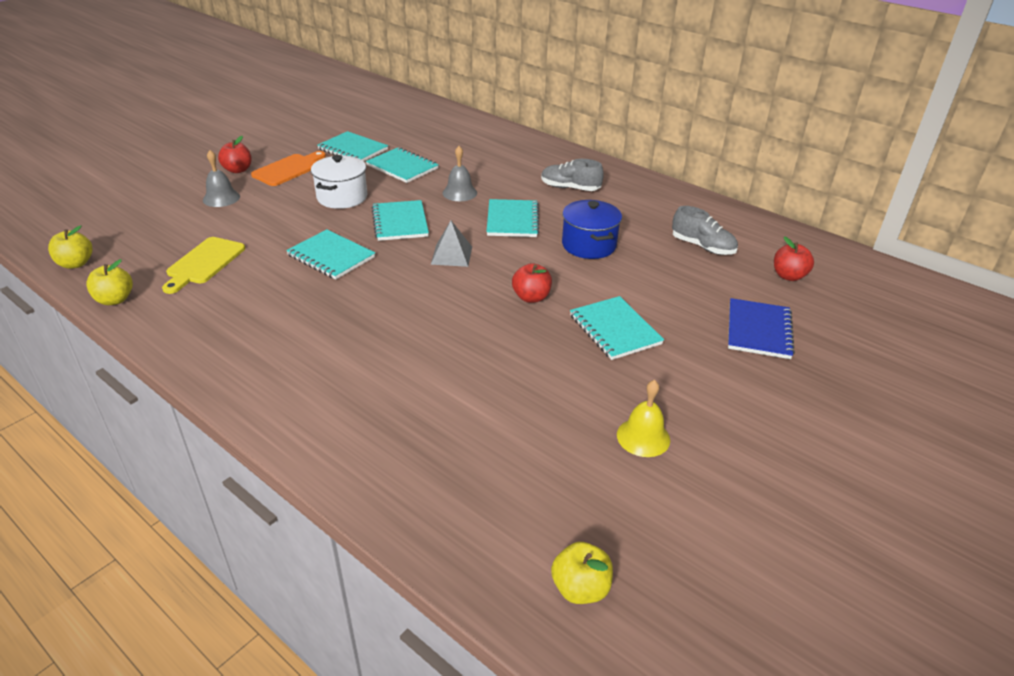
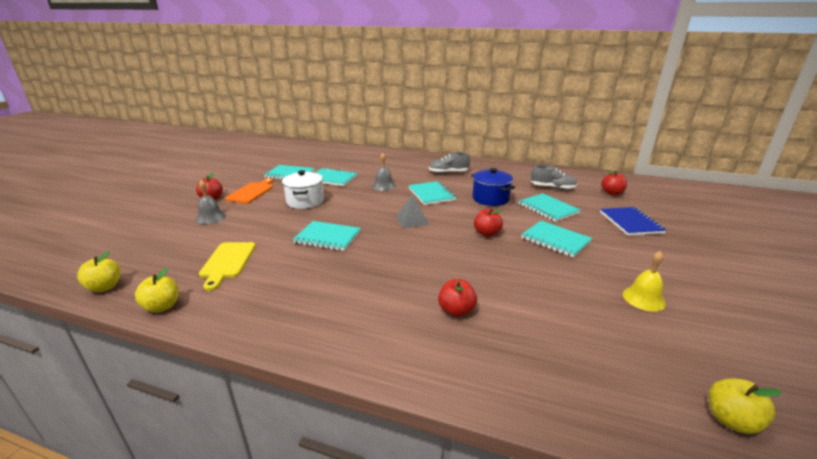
camera: 20 degrees left, 10 degrees down
(399, 386) = (456, 310): none -> red apple
(400, 222) = (359, 208): turquoise notebook -> turquoise notebook (548, 209)

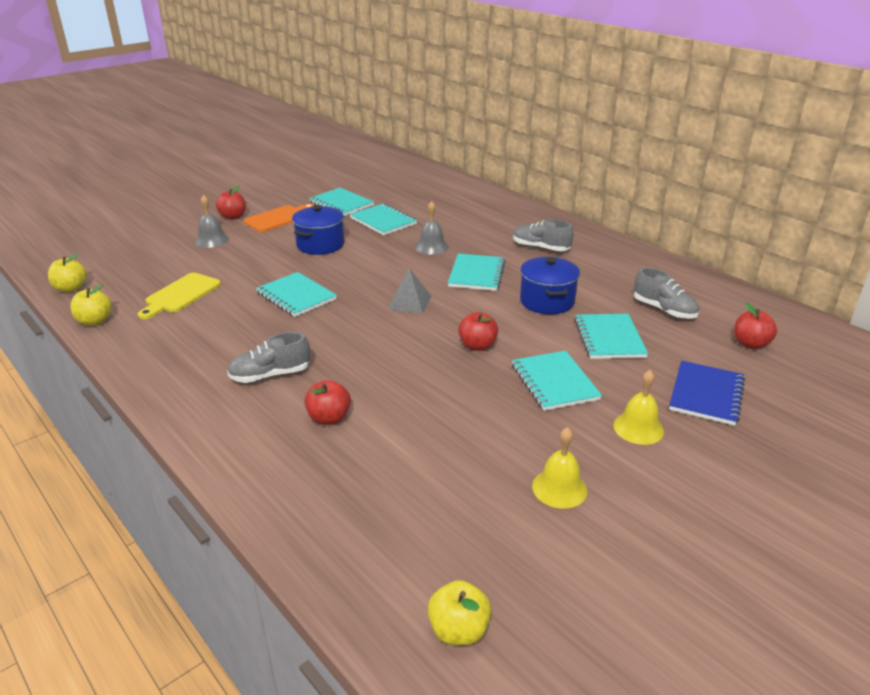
camera: 30 degrees right, 5 degrees up
(305, 201) = (320, 245): white pot -> blue pot
(375, 296) = (270, 375): none -> grey shoe
(628, 250) = (638, 428): none -> yellow bell

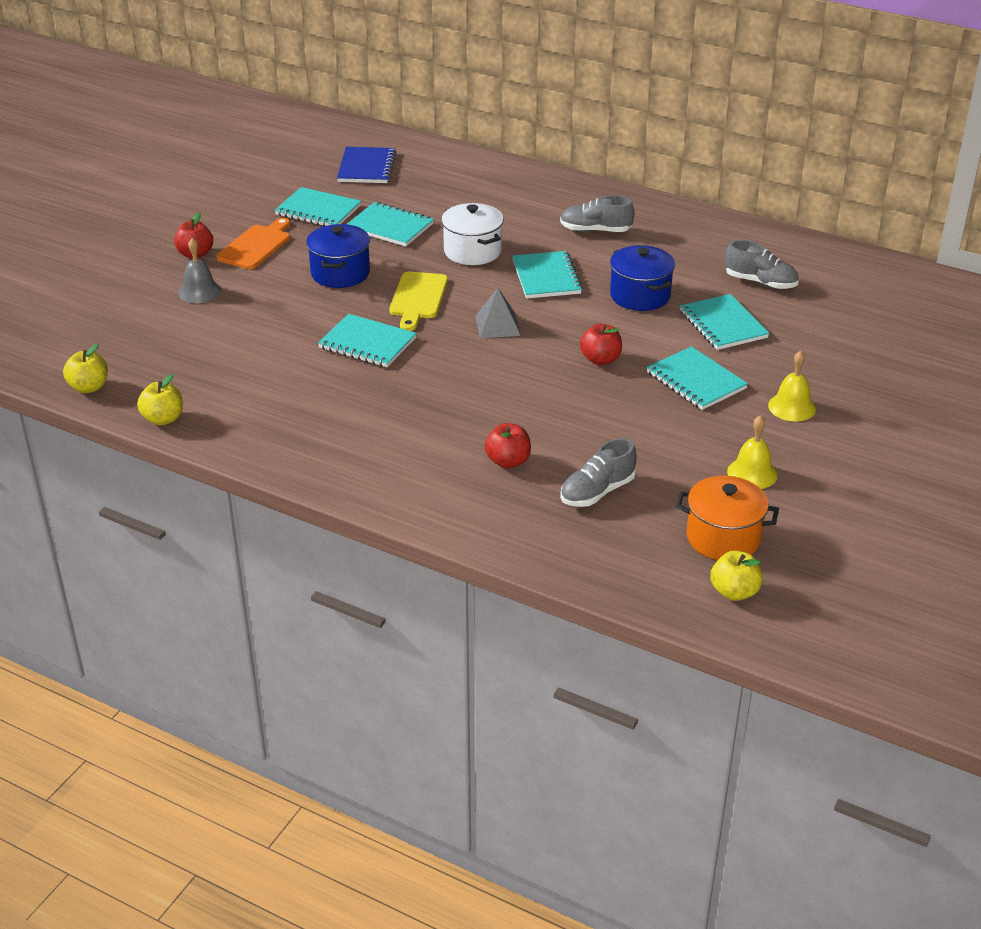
camera: 20 degrees left, 5 degrees up
(180, 295) = (232, 368): yellow cutting board -> yellow cutting board (418, 298)
(270, 375) = (415, 434): grey shoe -> grey shoe (597, 492)
(431, 246) = (472, 251): grey bell -> white pot
(486, 555) = (723, 538): none -> orange pot
(706, 394) = (836, 363): blue notebook -> blue notebook (366, 167)
(750, 344) = (855, 303): red apple -> none

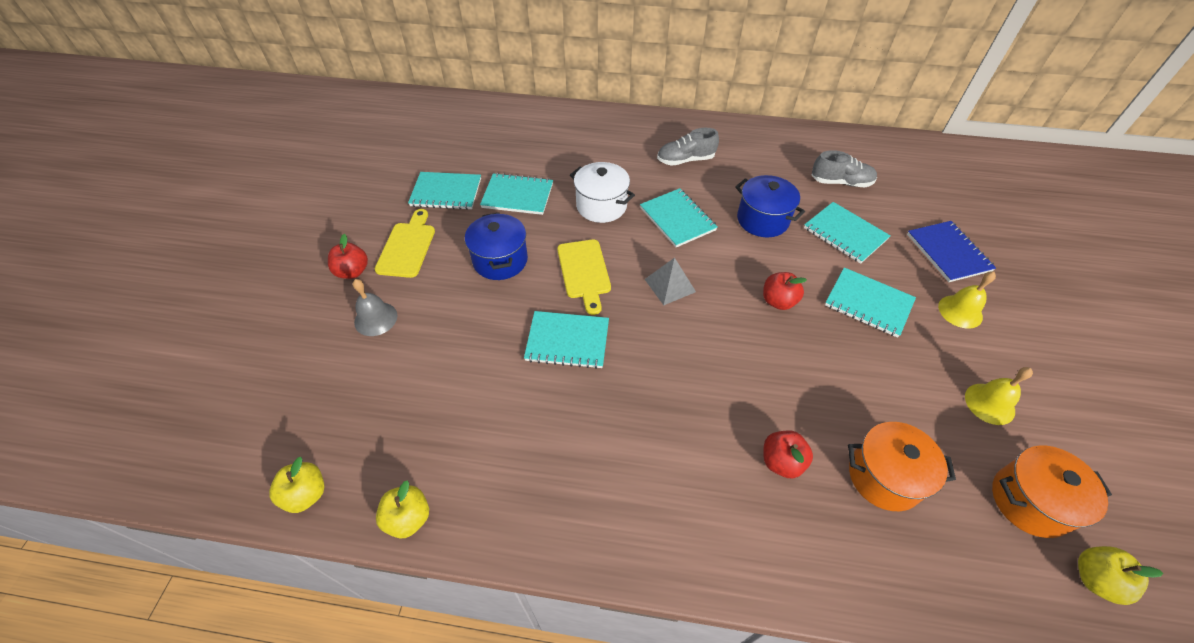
camera: 20 degrees left, 15 degrees up
(256, 246) = (407, 247): orange cutting board -> yellow cutting board
(366, 167) = (466, 137): blue notebook -> blue notebook (948, 252)
(597, 492) = (884, 477): grey shoe -> orange pot

